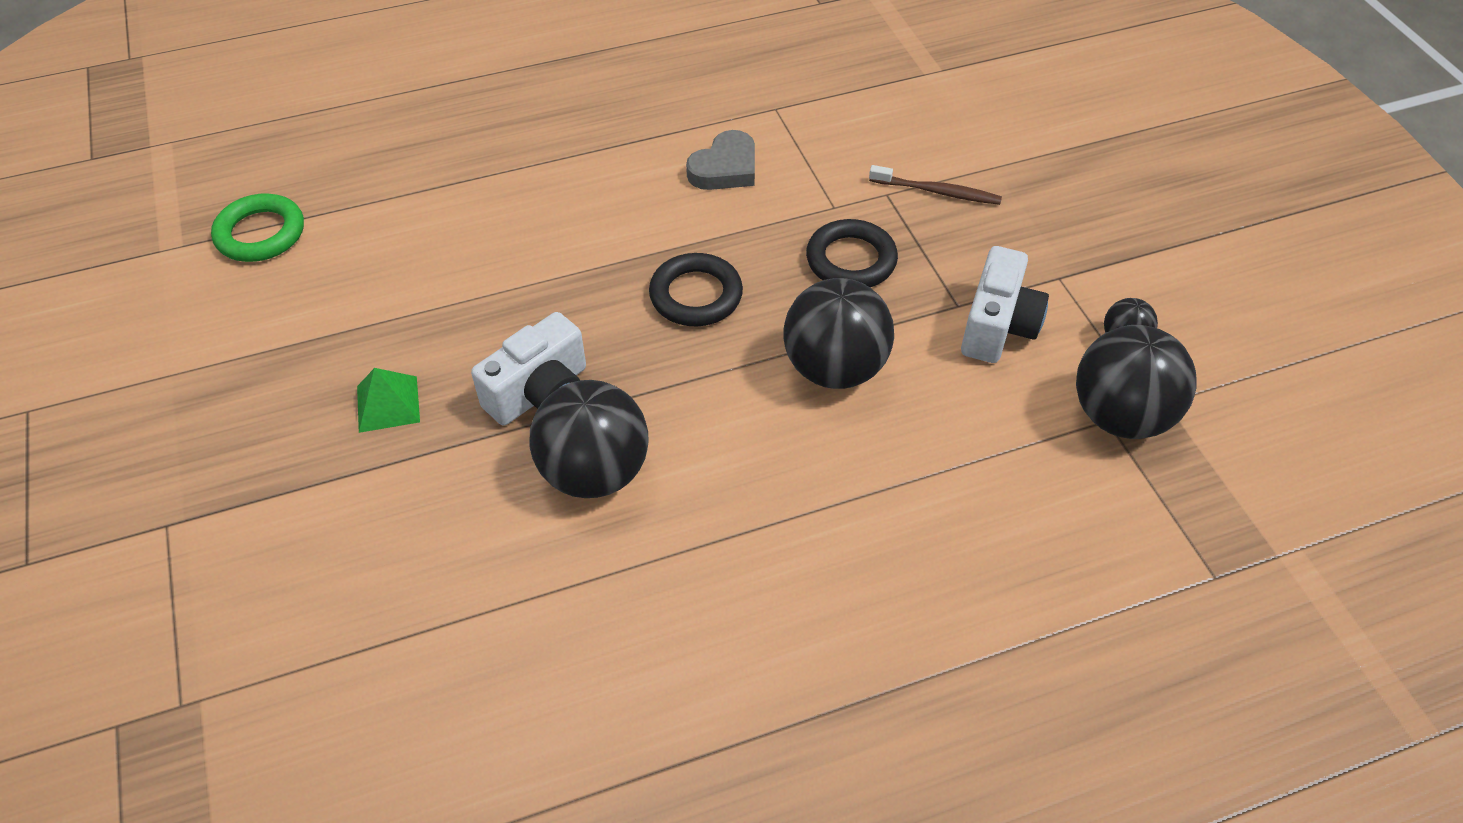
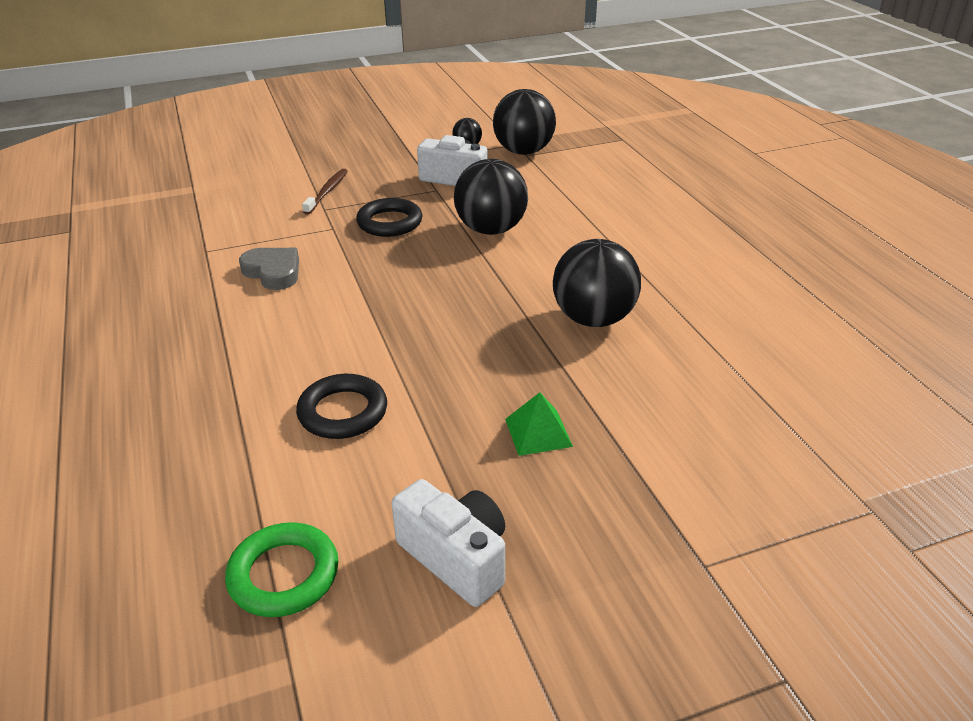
camera: 90 degrees left, 15 degrees down
(540, 393) = (520, 349): white camera -> white camera (456, 558)
(696, 295) = (418, 282): black ring -> black ring (343, 412)

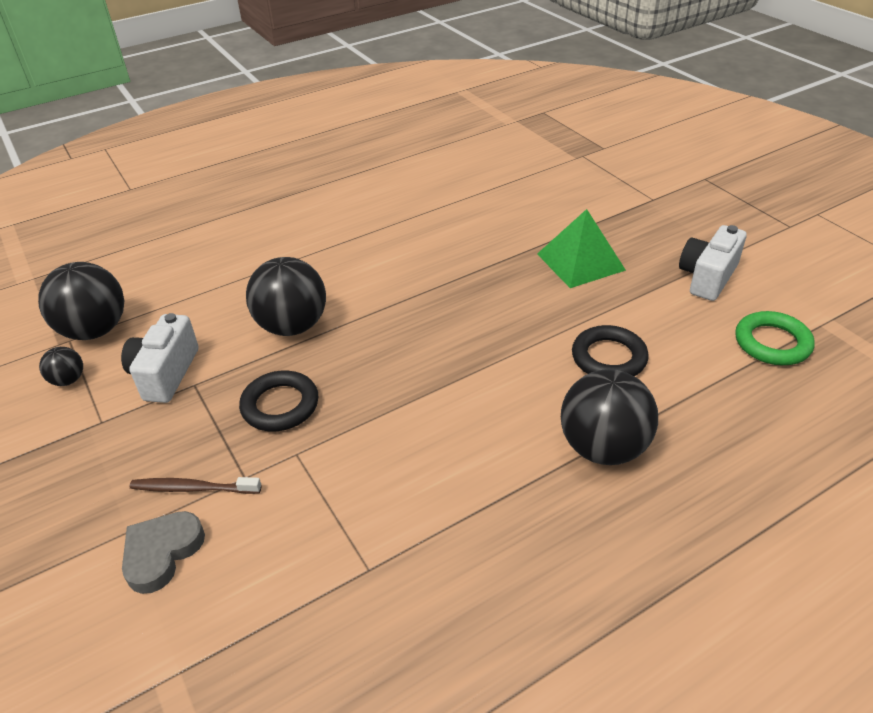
camera: 100 degrees left, 5 degrees up
(273, 272) = (408, 476): grey heart -> grey heart (162, 553)
(538, 432) = (580, 261): green pyramid -> green pyramid, size x1.66
(593, 319) = (435, 252): black ball -> black ball (603, 448)

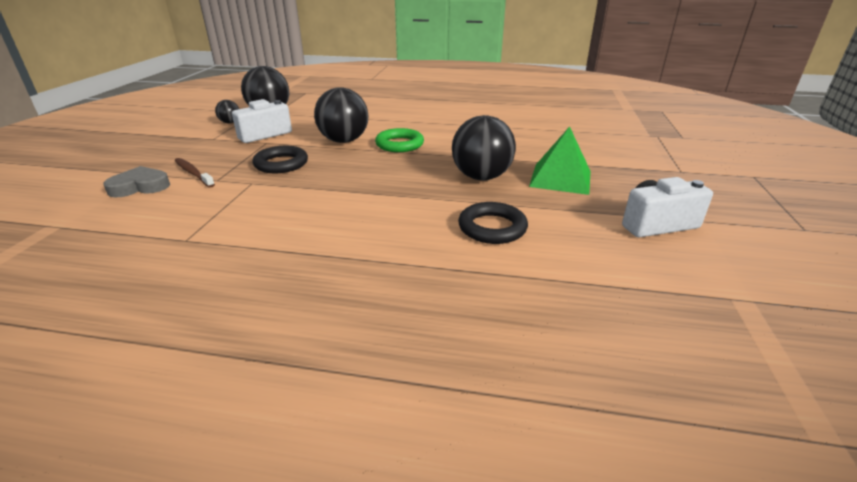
camera: 40 degrees right, 10 degrees down
(603, 448) = (401, 266): black ball -> black ball (481, 177)
(772, 343) = (653, 284): green ring -> green ring (399, 144)

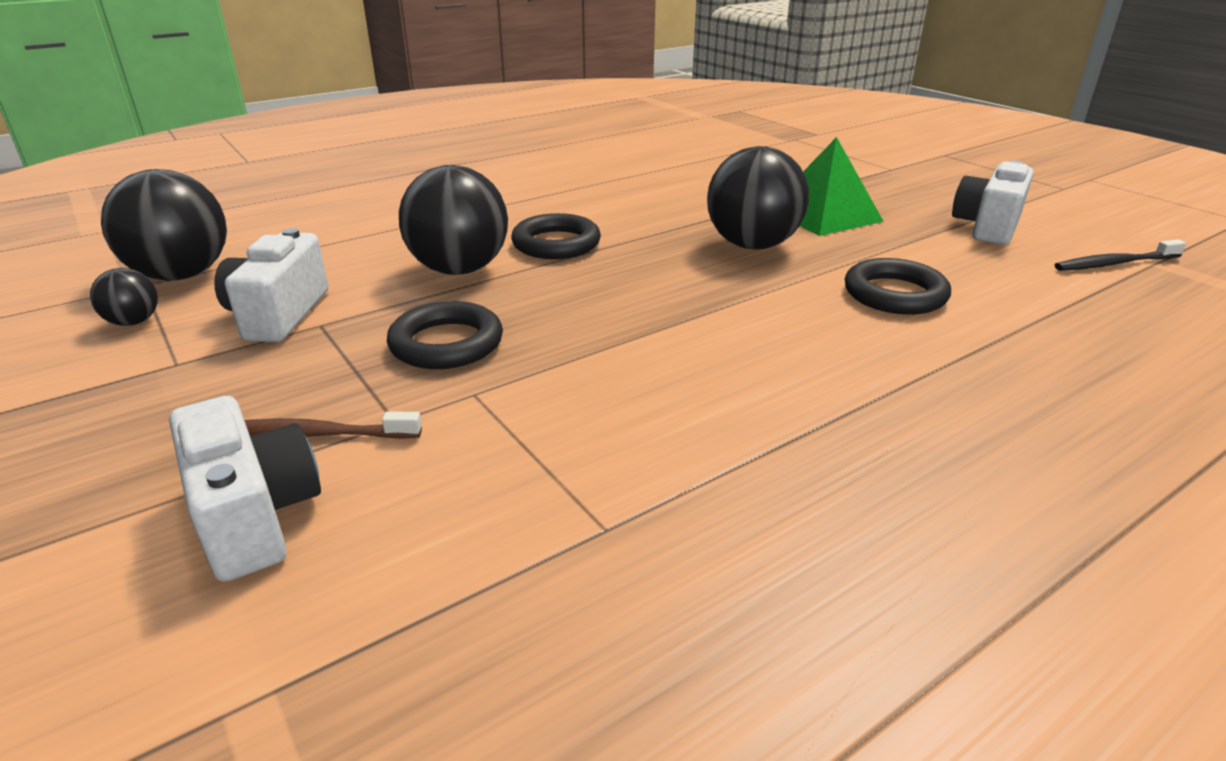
camera: 45 degrees left, 0 degrees up
(140, 187) = (255, 515): grey heart -> white camera
(399, 144) = (556, 244): green ring -> black ring
(695, 283) = (1114, 263): none -> black toothbrush

